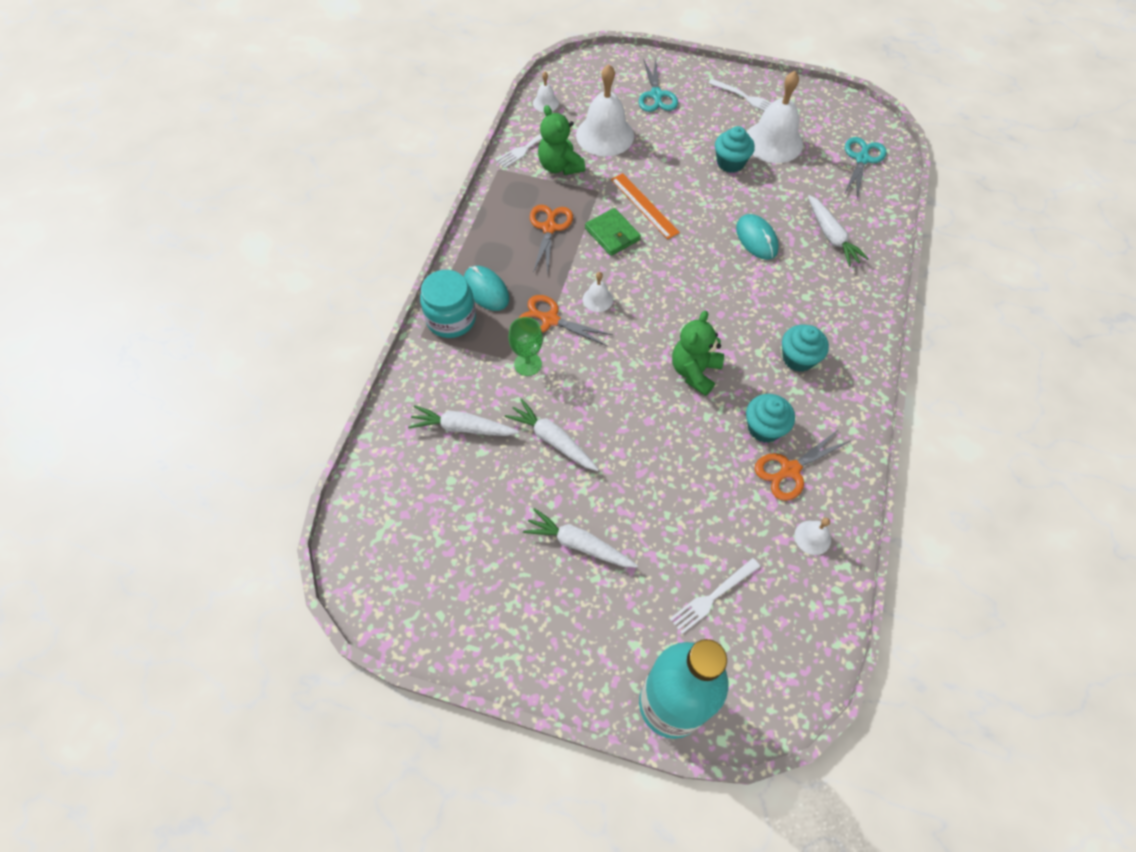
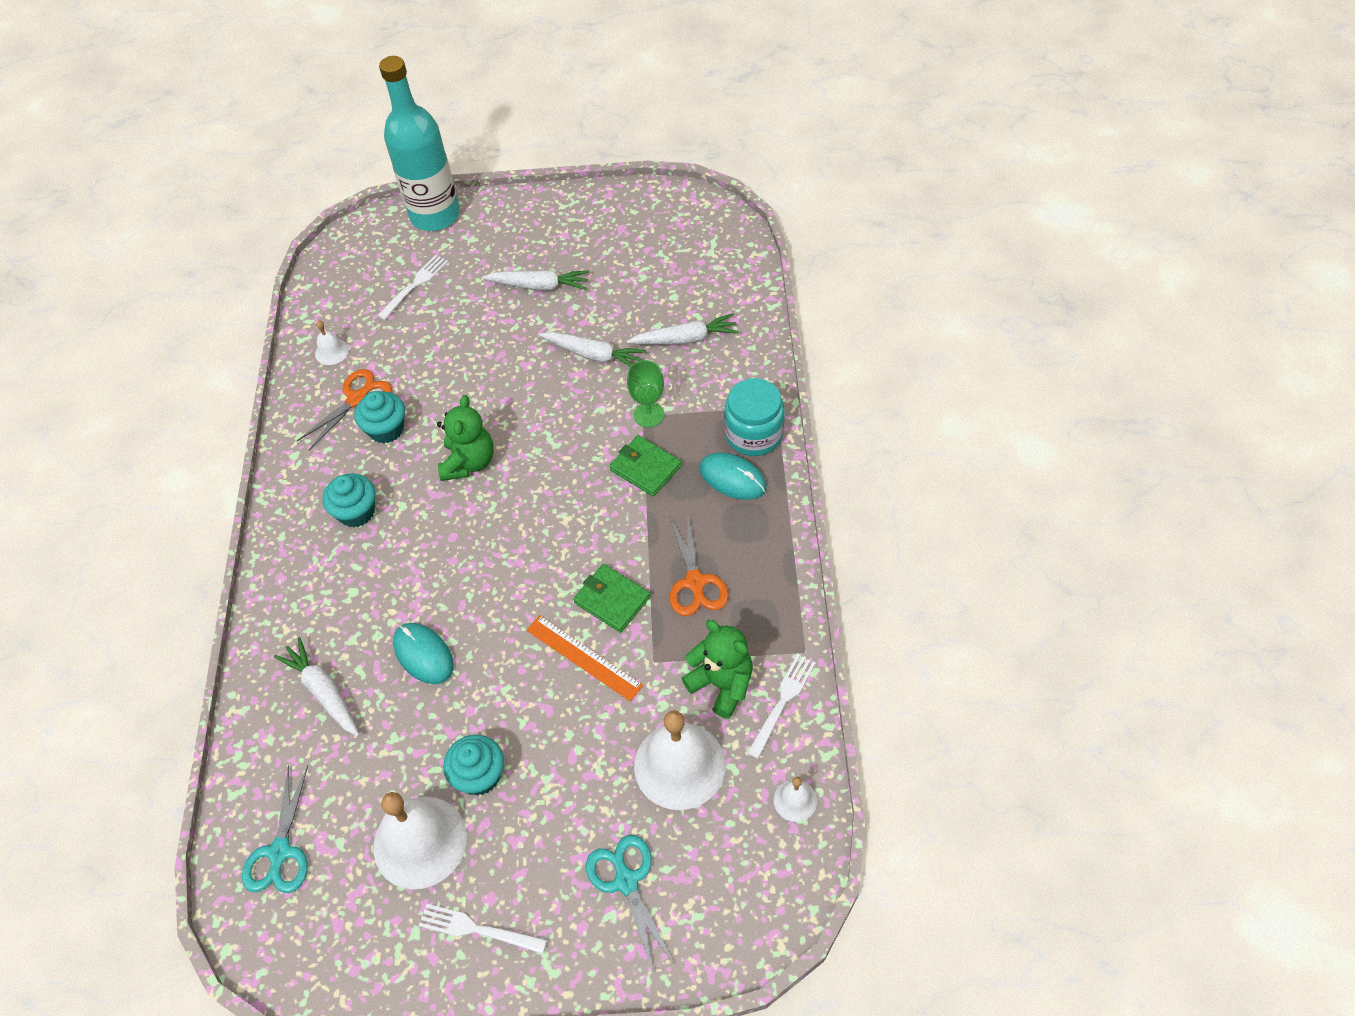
camera: 165 degrees right, 5 degrees down
(549, 319) = (645, 468): orange scissors -> green wallet
(597, 299) = (600, 508): white bell -> none

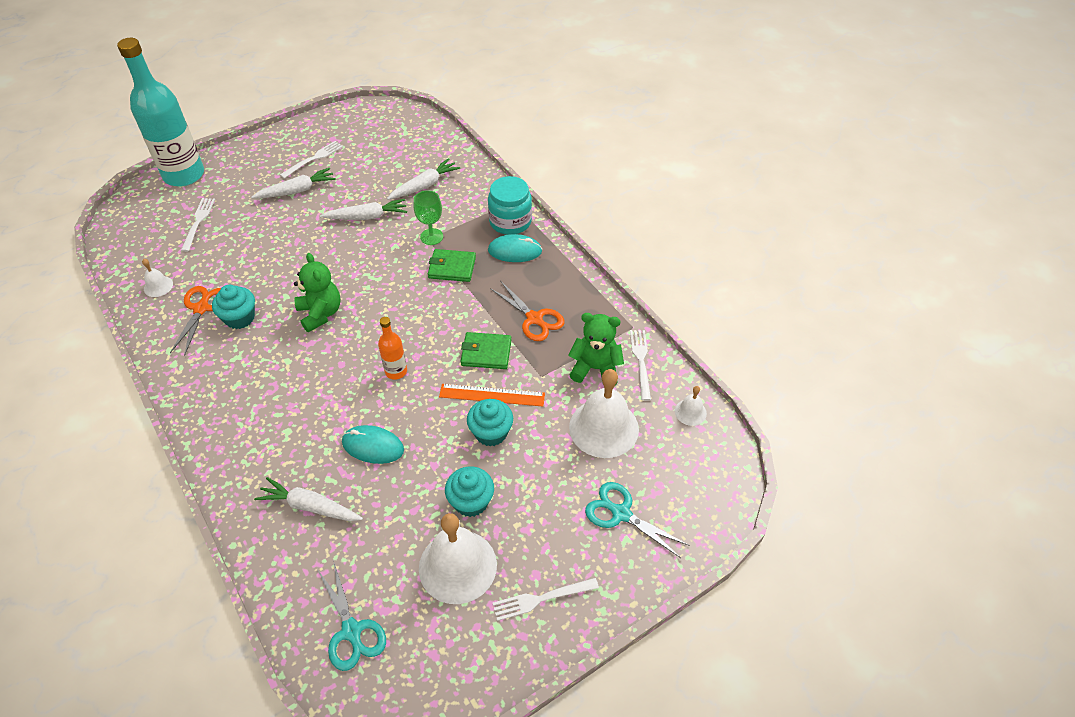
camera: 35 degrees left, 5 degrees down
(356, 512) = (253, 379): turquoise cupcake -> turquoise cupcake (491, 433)
(502, 575) = (396, 371): none -> orange bottle
(584, 248) = (314, 158): none -> white fork

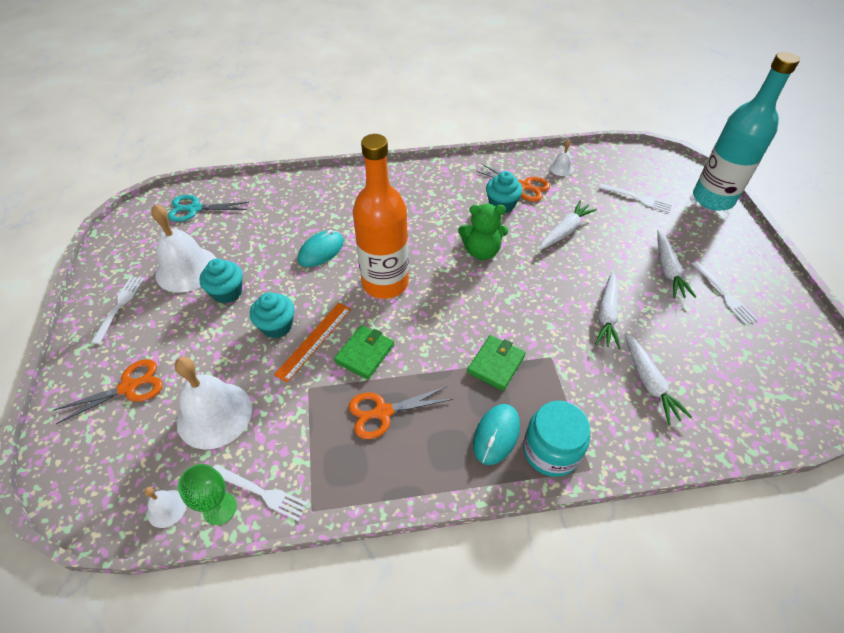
camera: 115 degrees right, 0 degrees up
(310, 506) = (297, 209): white carrot -> white carrot (565, 231)
(396, 371) = (385, 283): orange bottle -> orange bottle, size x2.24
(431, 237) = (553, 361): green goblet -> green goblet (220, 508)
(595, 368) = (283, 441): green teddy bear -> none
(620, 513) = (129, 387): turquoise scissors -> orange scissors

